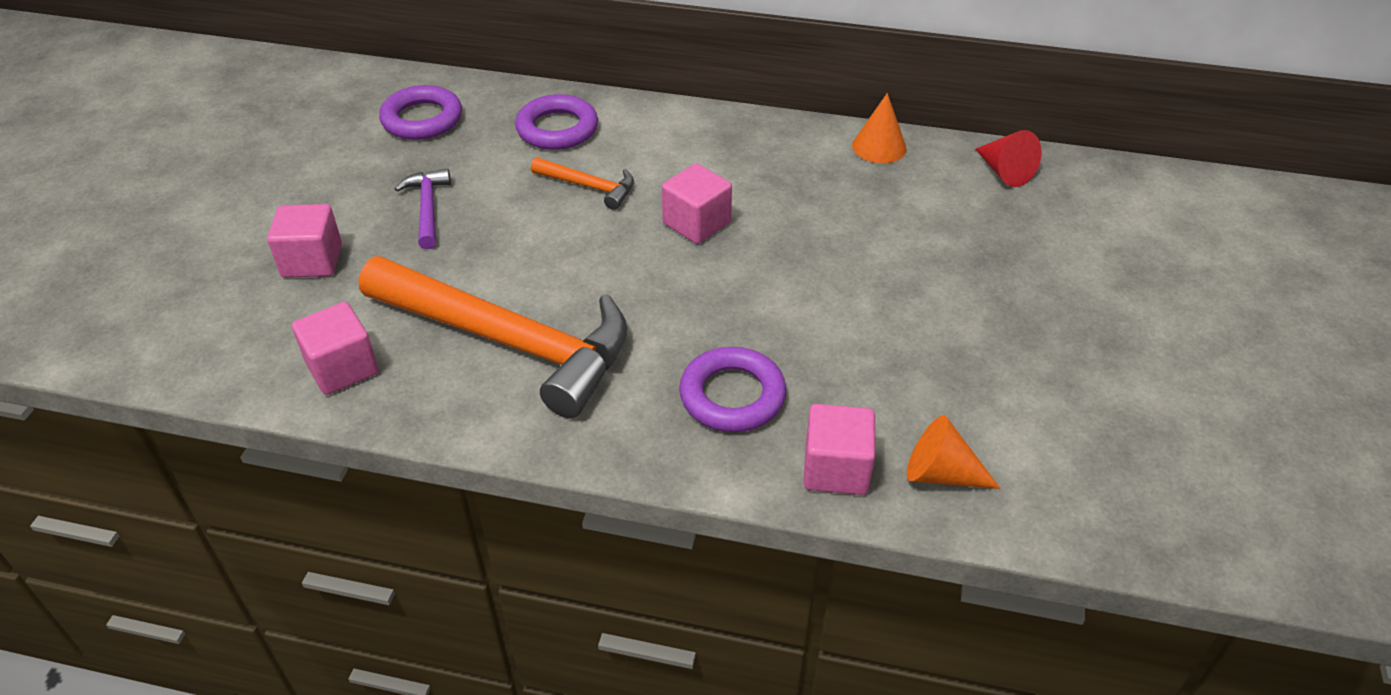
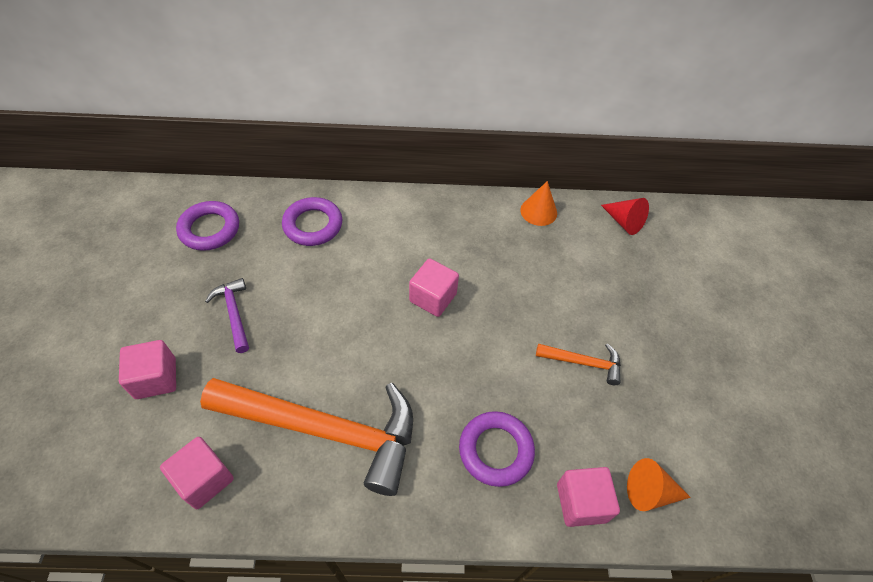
camera: 15 degrees left, 10 degrees up
(589, 187) = (349, 275): orange hammer -> orange hammer (584, 363)

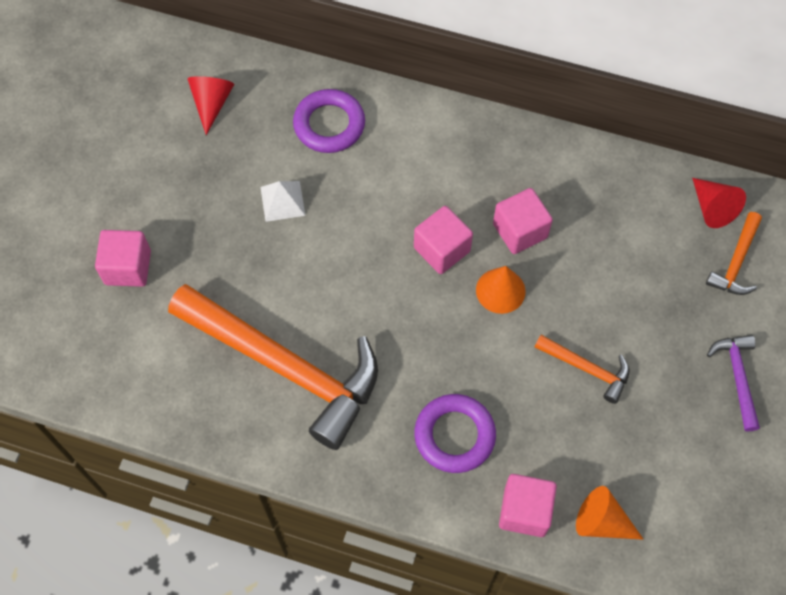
camera: 20 degrees right, 10 degrees up
(204, 479) = (158, 383): pink cube -> pink cube (520, 231)
(210, 229) = (212, 103): purple ring -> red cone
(234, 313) = (219, 214): purple hammer -> purple hammer (737, 377)
(288, 290) = (282, 201): none -> white pyramid
(538, 211) = (608, 168): orange cone -> orange cone (500, 290)
(658, 255) = (736, 262): none -> orange hammer

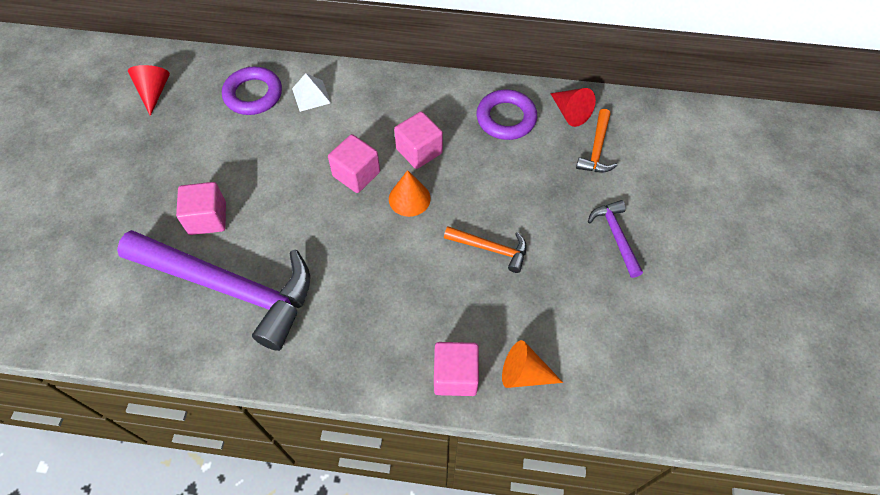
camera: 10 degrees left, 5 degrees down
(128, 267) = (85, 227): pink cube -> pink cube (207, 218)
(282, 201) = (218, 156): white pyramid -> white pyramid (311, 95)
(286, 367) = (231, 288): orange hammer -> purple hammer
(454, 435) = (385, 321): purple ring -> purple ring (506, 118)

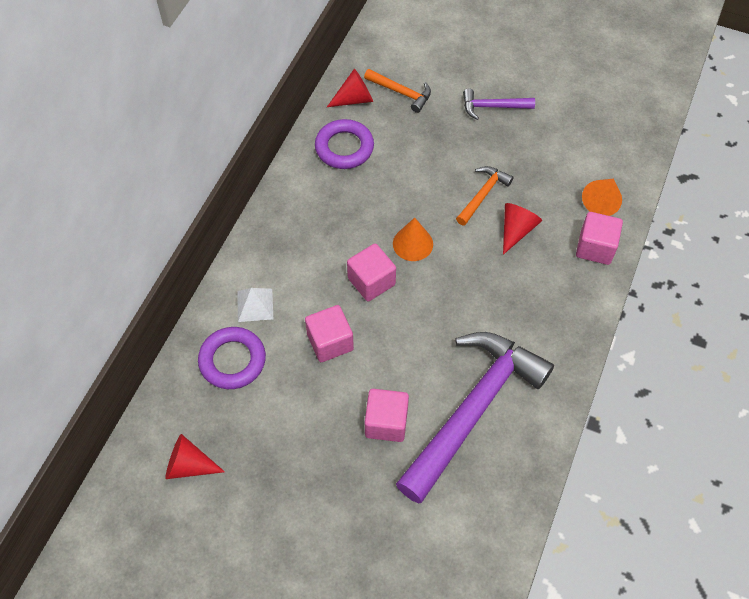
camera: 75 degrees left, 0 degrees up
(419, 151) = (360, 224): pink cube -> pink cube (330, 342)
(454, 289) = (516, 230): none -> red cone

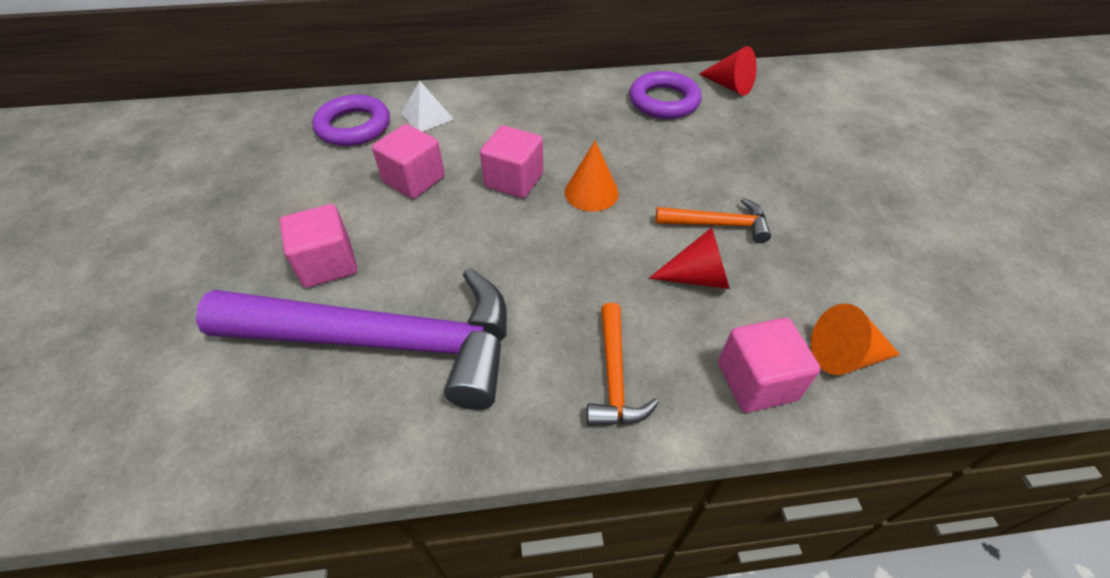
camera: 60 degrees right, 10 degrees down
(189, 465) = (220, 144): red cone -> none
(401, 93) = (777, 111): orange hammer -> orange hammer (614, 377)
(492, 107) = (852, 184): purple hammer -> none

